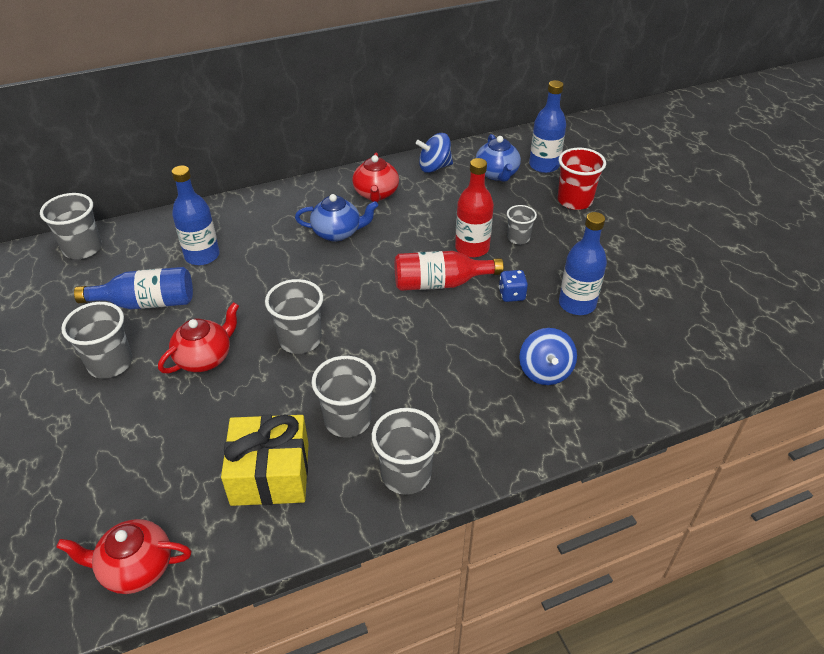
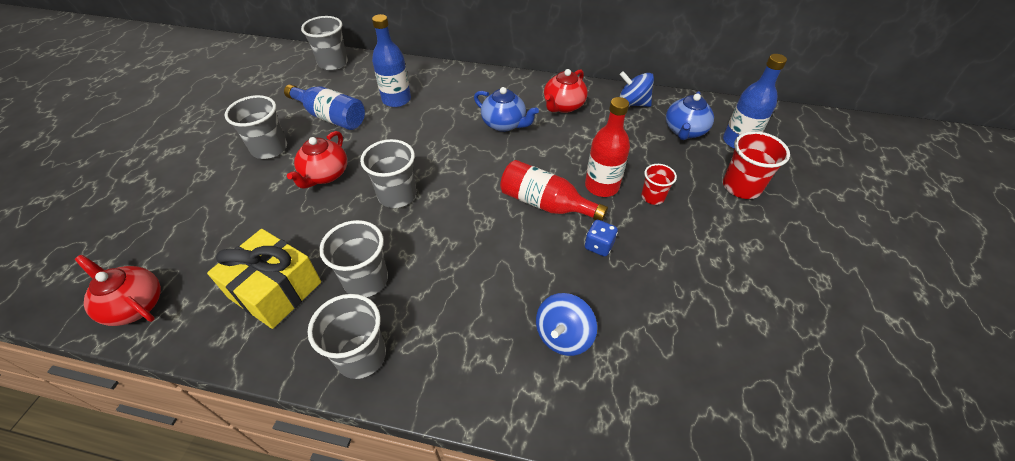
camera: 35 degrees right, 5 degrees up
(205, 358) = (325, 175): red teapot -> red teapot turned 120 degrees clockwise
(518, 238) = (652, 197): grey cup -> red cup
(577, 304) = (654, 287): blue bottle -> none

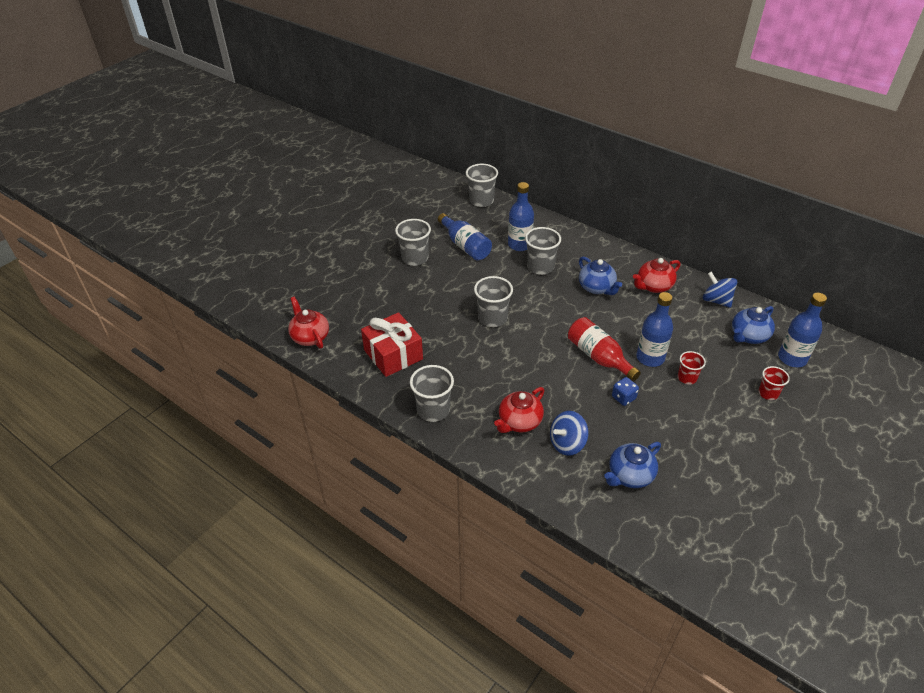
camera: 25 degrees right, 5 degrees down
(275, 290) = (393, 354): yellow gift -> red gift
(325, 175) = (447, 289): red teapot -> red teapot (519, 422)
(366, 280) = (451, 367): grey cup -> grey cup (540, 267)
(602, 186) = (650, 358): red bottle -> blue bottle
(661, 352) = (629, 476): none -> blue teapot
(741, 187) = (768, 393): red cup -> red cup, size x0.61

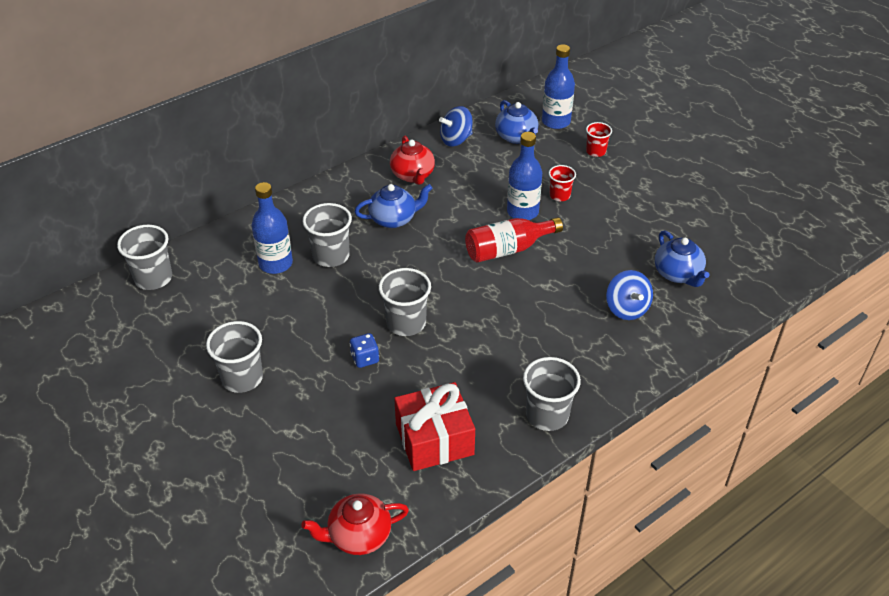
camera: 75 degrees left, 0 degrees up
(465, 246) = (246, 317): blue bottle -> none
(519, 422) = (587, 340): red teapot -> none
(623, 398) = (574, 248): blue dice -> blue dice (365, 358)

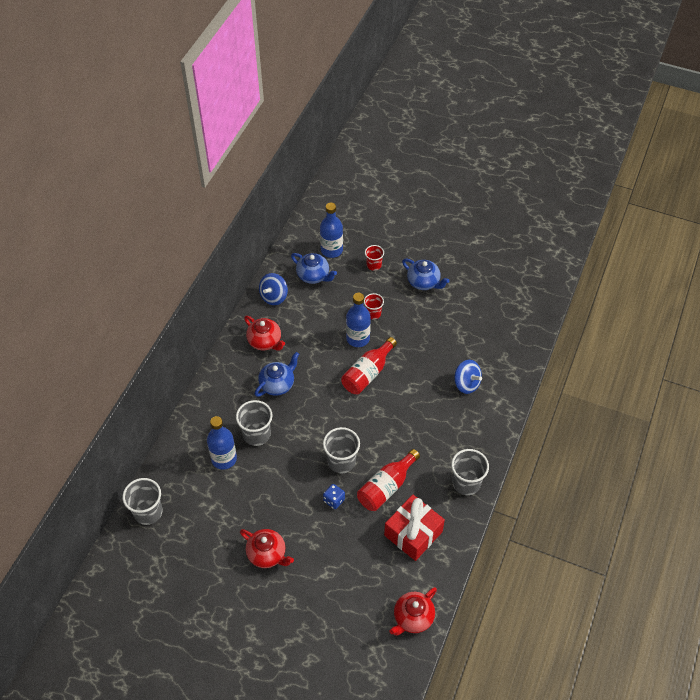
camera: 30 degrees left, 10 degrees up
(242, 378) = (267, 554): grey cup -> red teapot
(440, 373) = (386, 487): none -> red bottle
(678, 274) = (481, 343): blue teapot -> blue teapot (424, 282)

